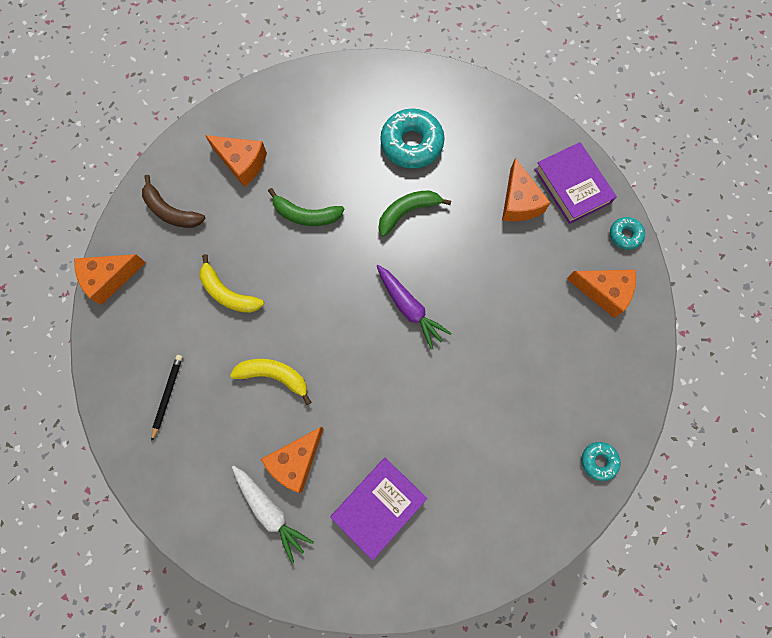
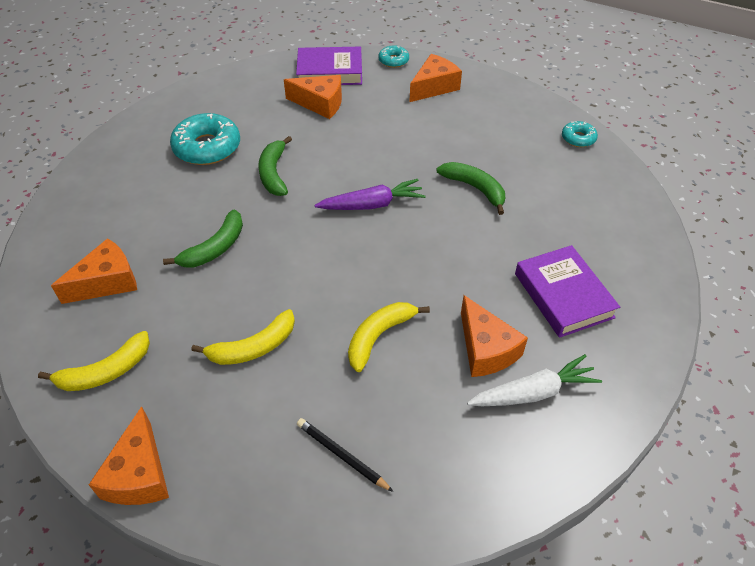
camera: 65 degrees left, 25 degrees down
(171, 211) = (105, 372): brown banana -> yellow banana
(473, 387) = (475, 189): none -> green banana

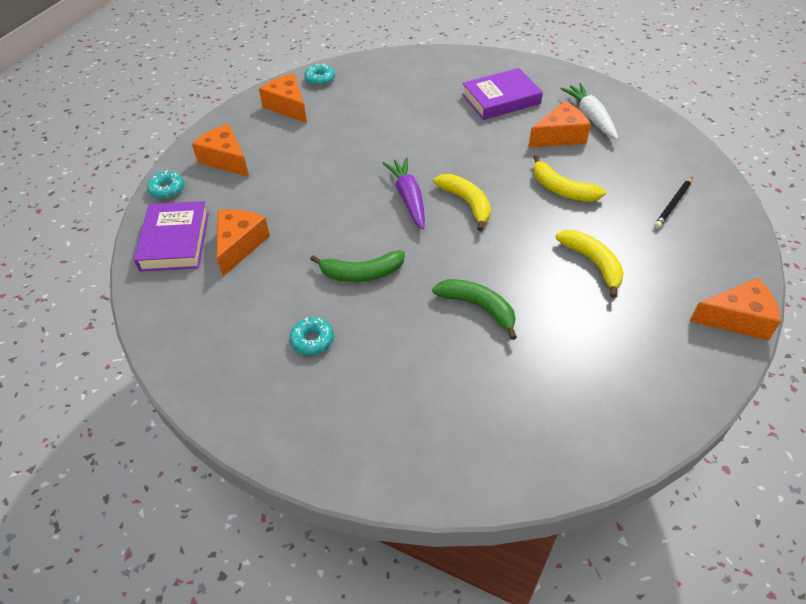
camera: 90 degrees left, 0 degrees up
(105, 372) = (650, 366): yellow banana -> yellow banana (467, 203)
(107, 282) = (540, 393): orange cheese -> orange cheese (288, 106)
(207, 147) = (312, 340): turquoise donut -> turquoise donut, size x0.52
(475, 189) = (385, 136): green banana -> none

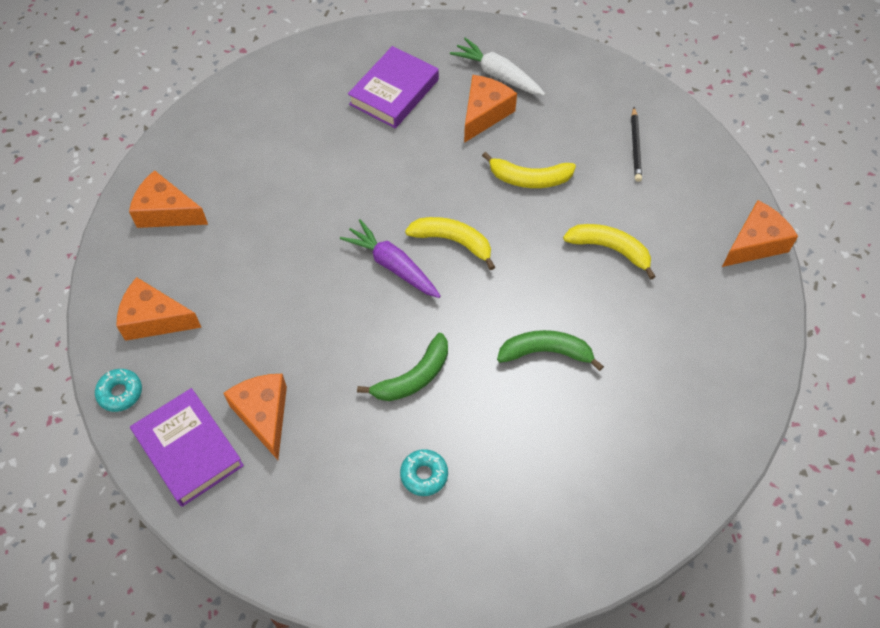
camera: 35 degrees left, 10 degrees up
(320, 79) = (173, 156): turquoise donut -> none

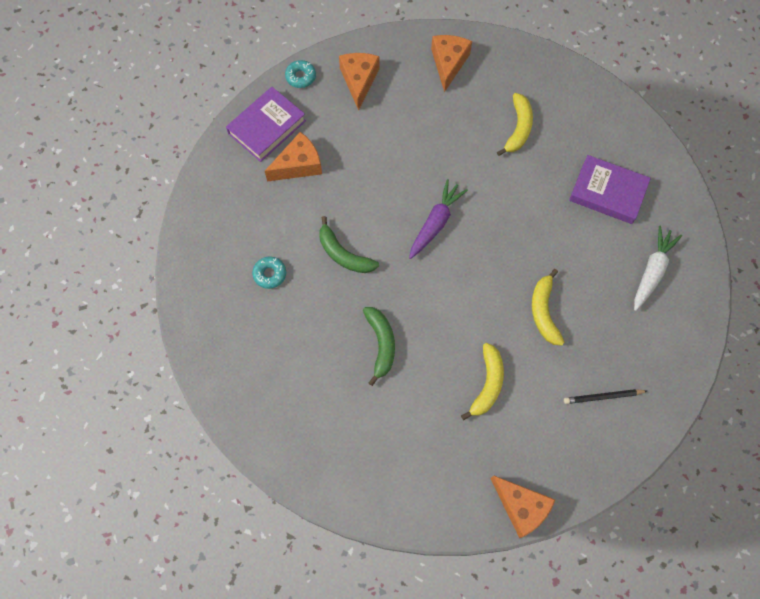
camera: 80 degrees right, 10 degrees up
(453, 241) = (467, 262): yellow banana -> yellow banana (518, 128)
(484, 114) = (604, 266): orange cheese -> none

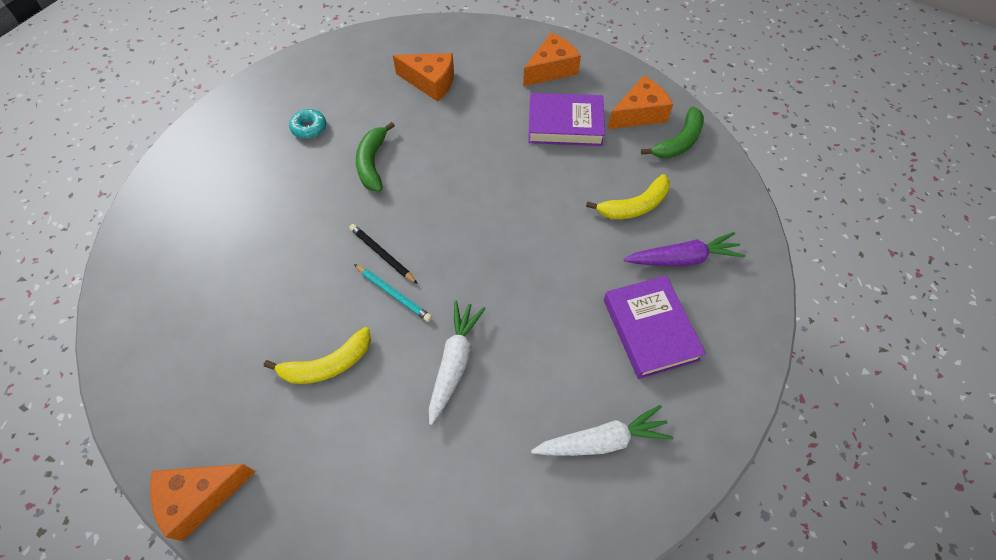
camera: 50 degrees right, 10 degrees down
(267, 127) = (445, 44): purple book -> purple book (565, 124)
(300, 77) = (513, 34): turquoise donut -> none
(381, 344) = (303, 247): green banana -> green banana (678, 142)
(435, 223) = (468, 207): purple carrot -> purple carrot (682, 258)
(466, 313) = (393, 294): none -> turquoise pencil
(521, 507) = (200, 497): orange cheese -> orange cheese turned 60 degrees clockwise
(544, 311) = (454, 362): yellow banana -> white carrot
(603, 397) = (399, 494): black pencil -> black pencil (382, 254)

